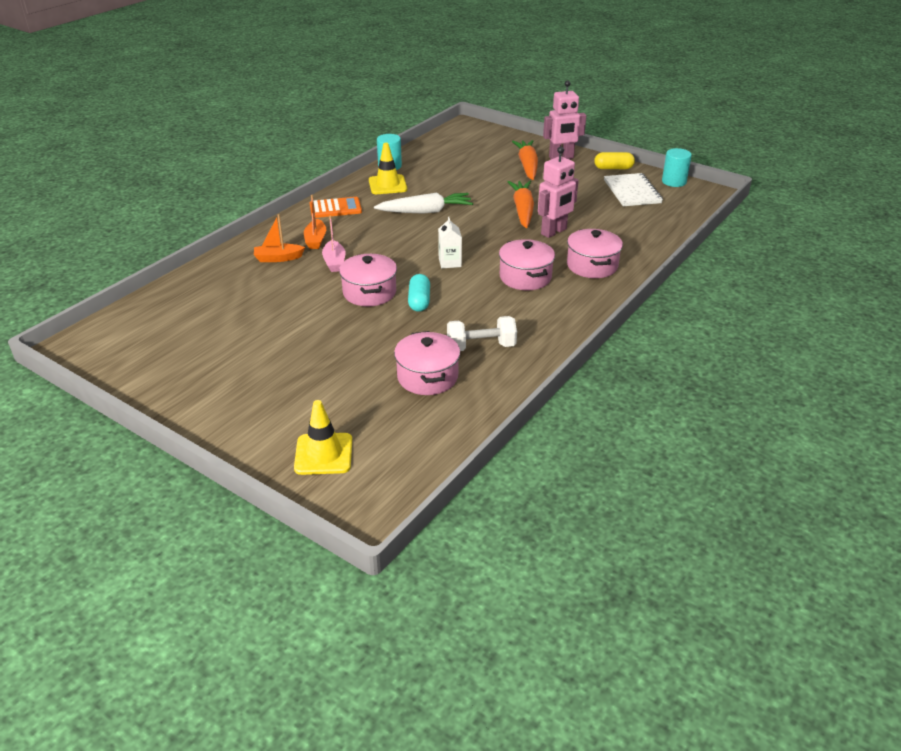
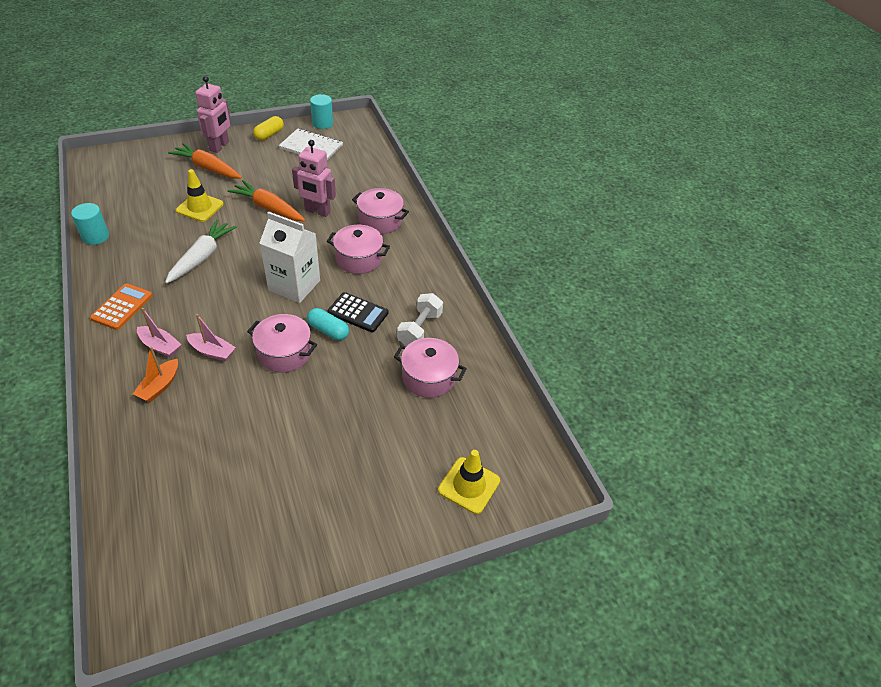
camera: 60 degrees left, 10 degrees up
(315, 240) = (160, 346): orange boat -> pink boat
(387, 185) = (127, 255): yellow traffic cone -> yellow traffic cone (200, 207)
(450, 262) = (294, 285): white carton -> white carton, size x1.93
(459, 306) = (358, 313): none -> black calculator
(554, 232) = (317, 211): pink robot -> pink robot turned 120 degrees clockwise

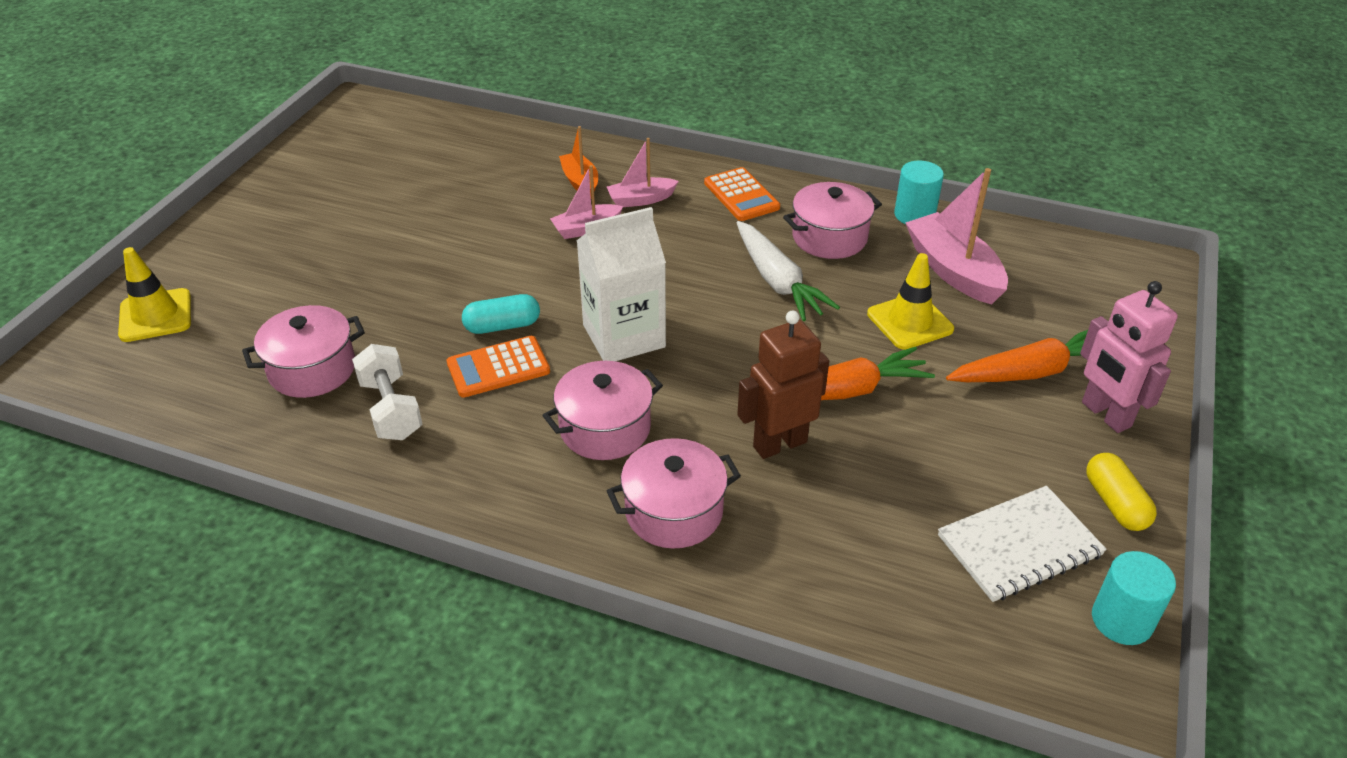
camera: 135 degrees right, 5 degrees down
(143, 208) = (953, 271): none -> pink boat
(284, 353) = (514, 276): pink pot -> pink pot (829, 237)
(317, 211) = (779, 444): pink robot -> brown robot
(358, 313) = (498, 368): black calculator -> orange calculator

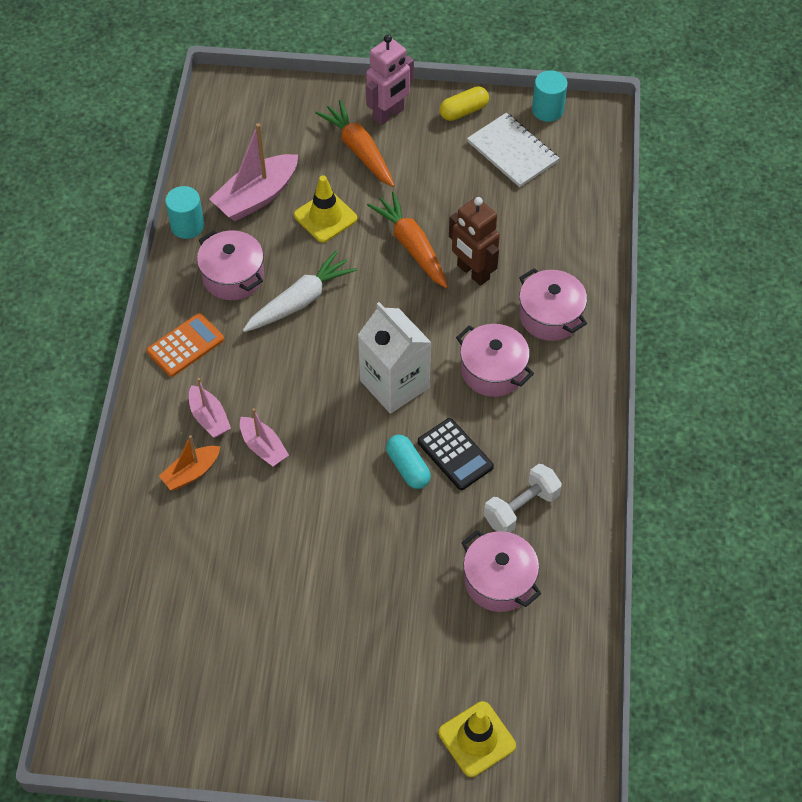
camera: 105 degrees left, 15 degrees up
(498, 368) = (455, 454): orange calculator -> black calculator

